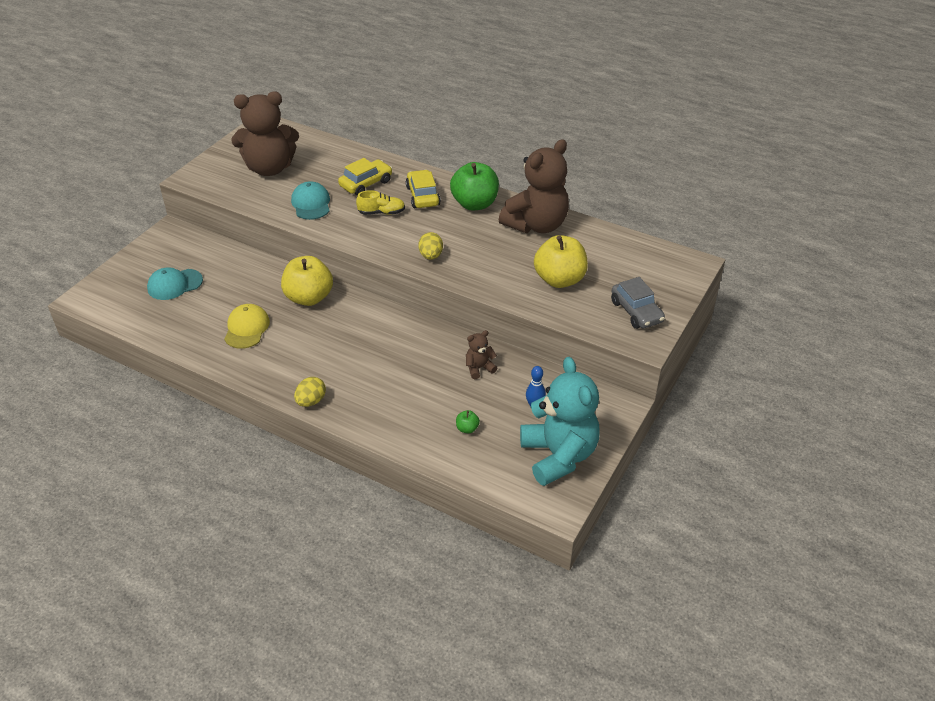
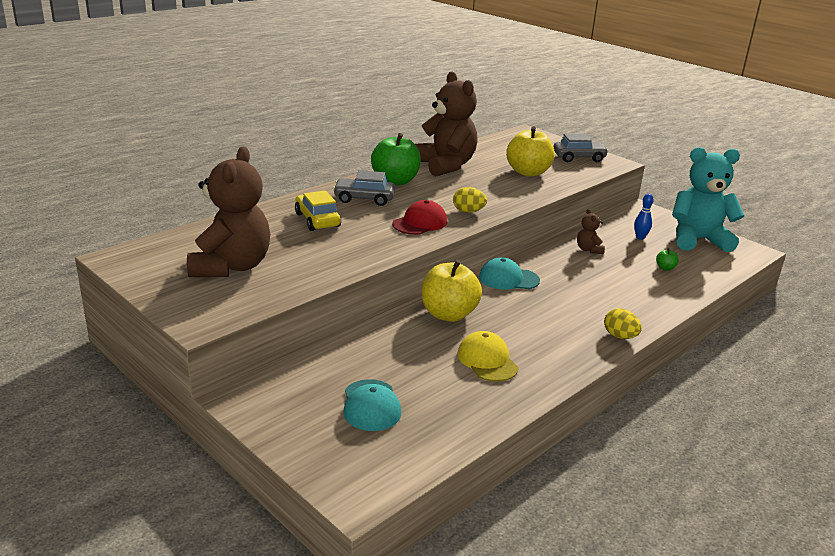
camera: 75 degrees left, 15 degrees down
(246, 328) = (487, 360): yellow cap -> yellow cap turned 45 degrees clockwise
(311, 204) = (332, 253): turquoise cap -> turquoise cap (508, 279)
(381, 212) = (379, 221): yellow shoe -> none
(390, 234) = (420, 223): none -> red cap
(423, 196) = (364, 199): yellow car -> grey car

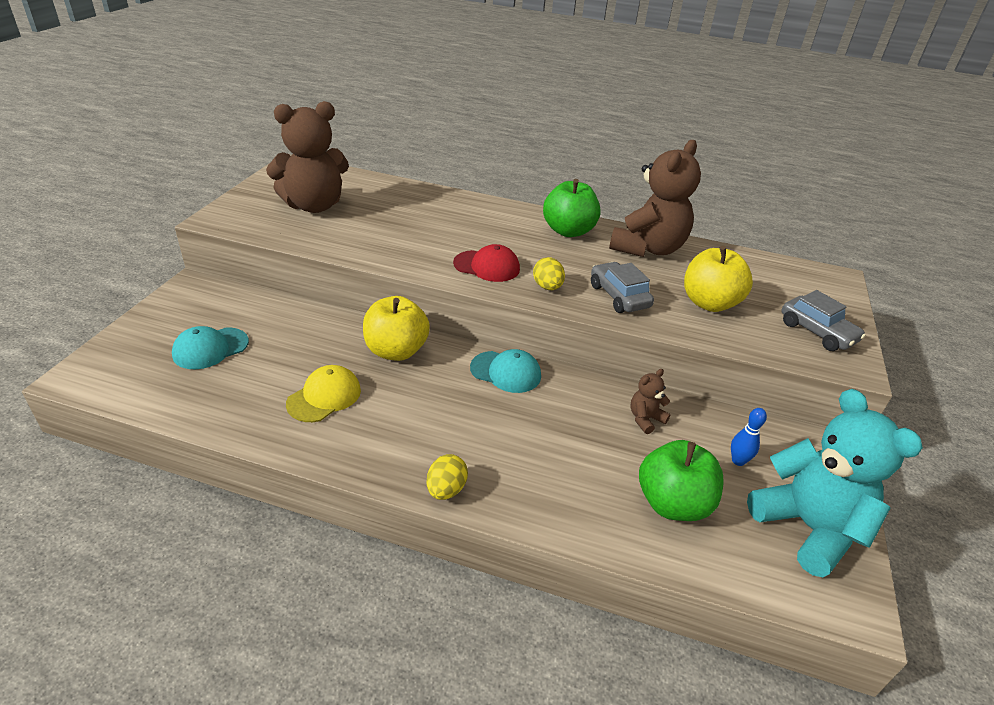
camera: 60 degrees right, 10 degrees up
(317, 220) = (435, 217): yellow car -> none
(364, 199) = (506, 226): grey car -> grey car (619, 296)
(508, 279) = (506, 372): turquoise cap -> turquoise cap turned 135 degrees clockwise
(665, 268) = (672, 503): green apple -> green apple, size x2.45

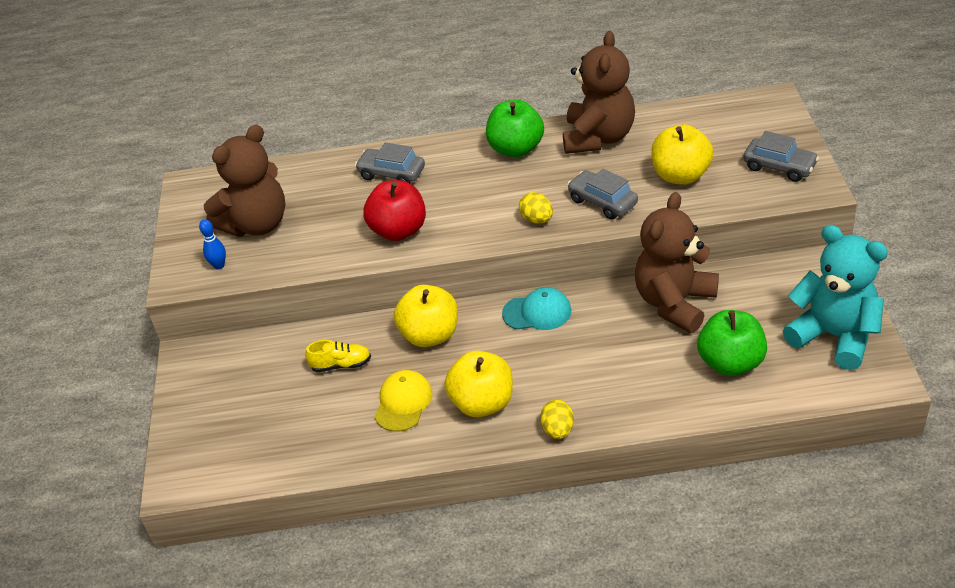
camera: 15 degrees left, 5 degrees up
(210, 348) = (266, 406): turquoise cap -> none
(301, 342) = (341, 365): none -> yellow shoe
(394, 429) = (482, 403): none -> yellow apple
(420, 251) = (398, 230): none -> red apple
(450, 211) = (391, 173): none -> grey car
(487, 266) = (470, 221): red cap -> none
(645, 419) = (675, 303): brown teddy bear -> brown teddy bear, size x2.34
(738, 461) = (762, 306): blue bowling pin -> blue bowling pin (219, 265)

